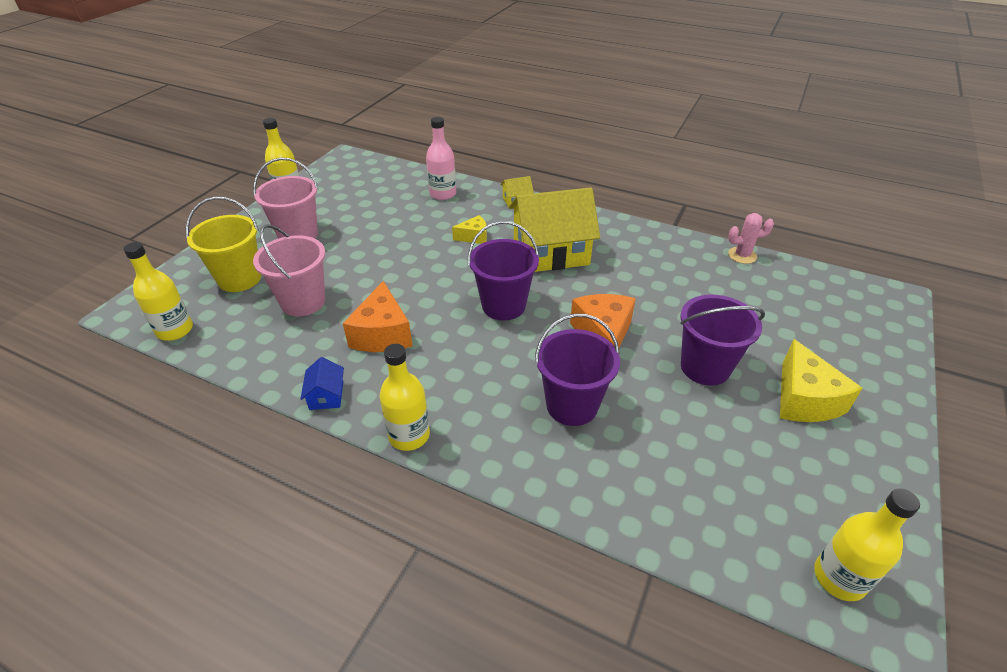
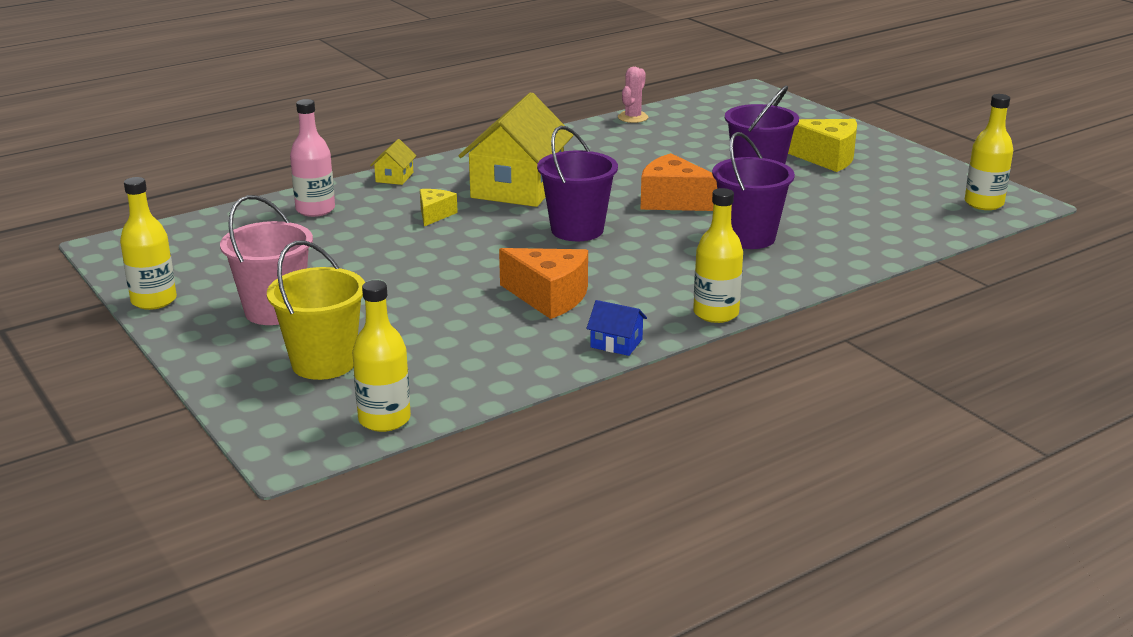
camera: 60 degrees left, 15 degrees down
(303, 302) = (431, 330): pink bucket -> none

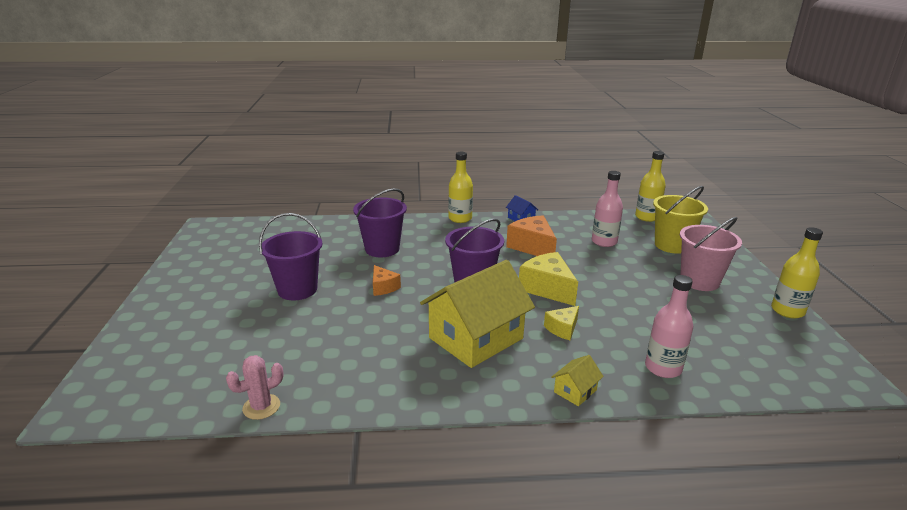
camera: 150 degrees left, 0 degrees up
(442, 337) = (604, 242): none -> pink bottle
(673, 201) = (383, 287): orange cheese -> orange cheese, size x0.57
(826, 158) = (221, 291): yellow cheese -> yellow cheese (547, 288)
(984, 203) = (224, 231): yellow bottle -> none

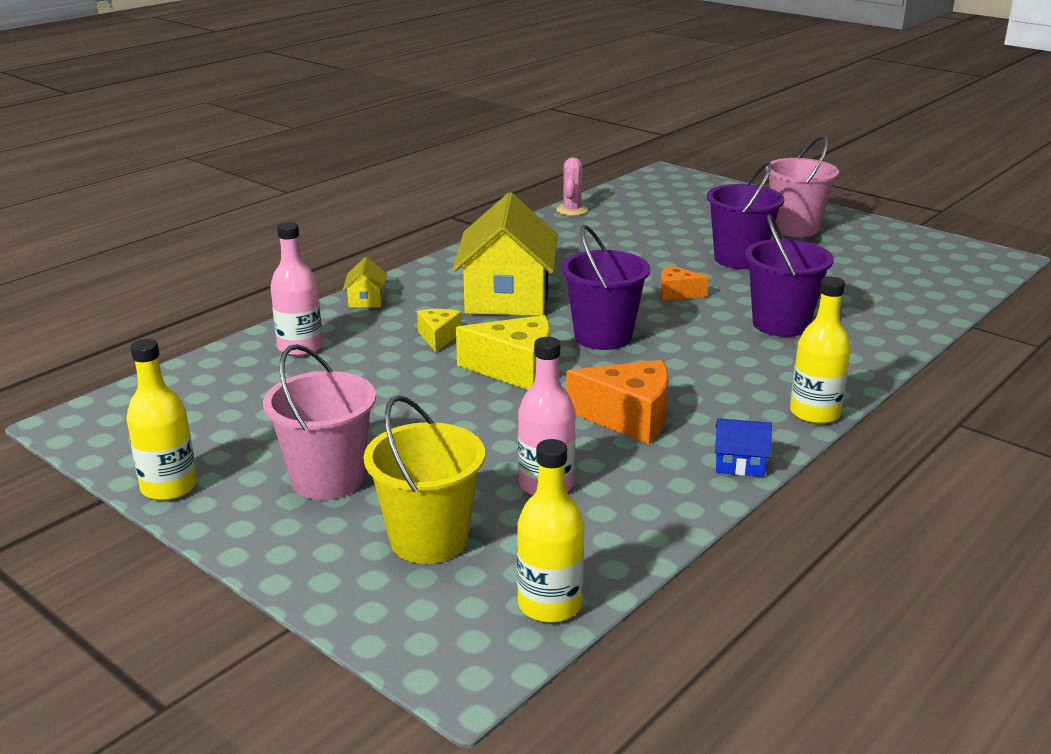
camera: 135 degrees right, 0 degrees up
(208, 292) = (795, 228): none -> pink bucket

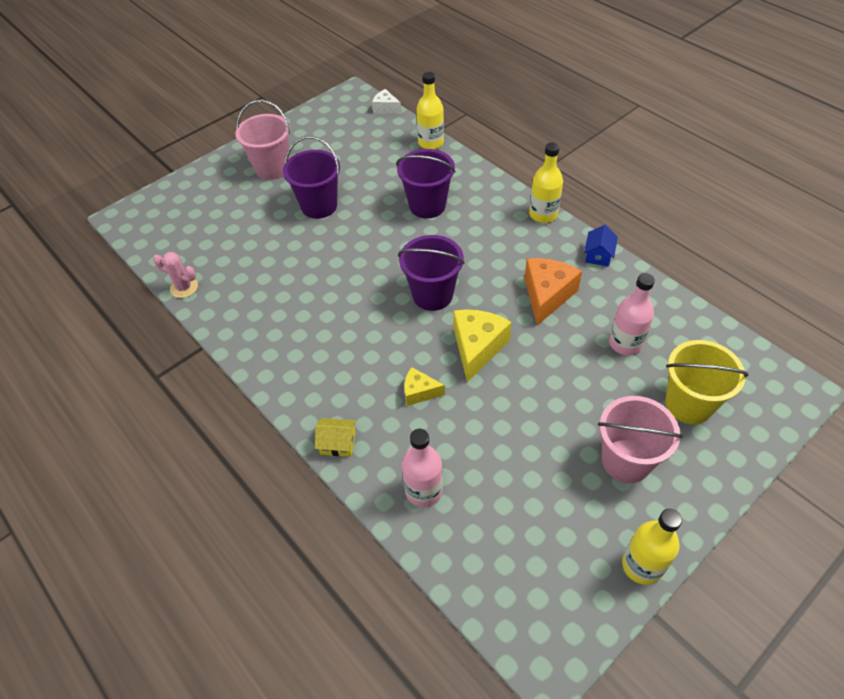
camera: 80 degrees left, 25 degrees up
(507, 296) = (353, 344): yellow house -> none
(549, 604) = (740, 351): yellow bottle -> yellow bottle (431, 143)
(676, 293) = (370, 247): orange cheese -> none
(987, 282) = (385, 108): none -> white cheese

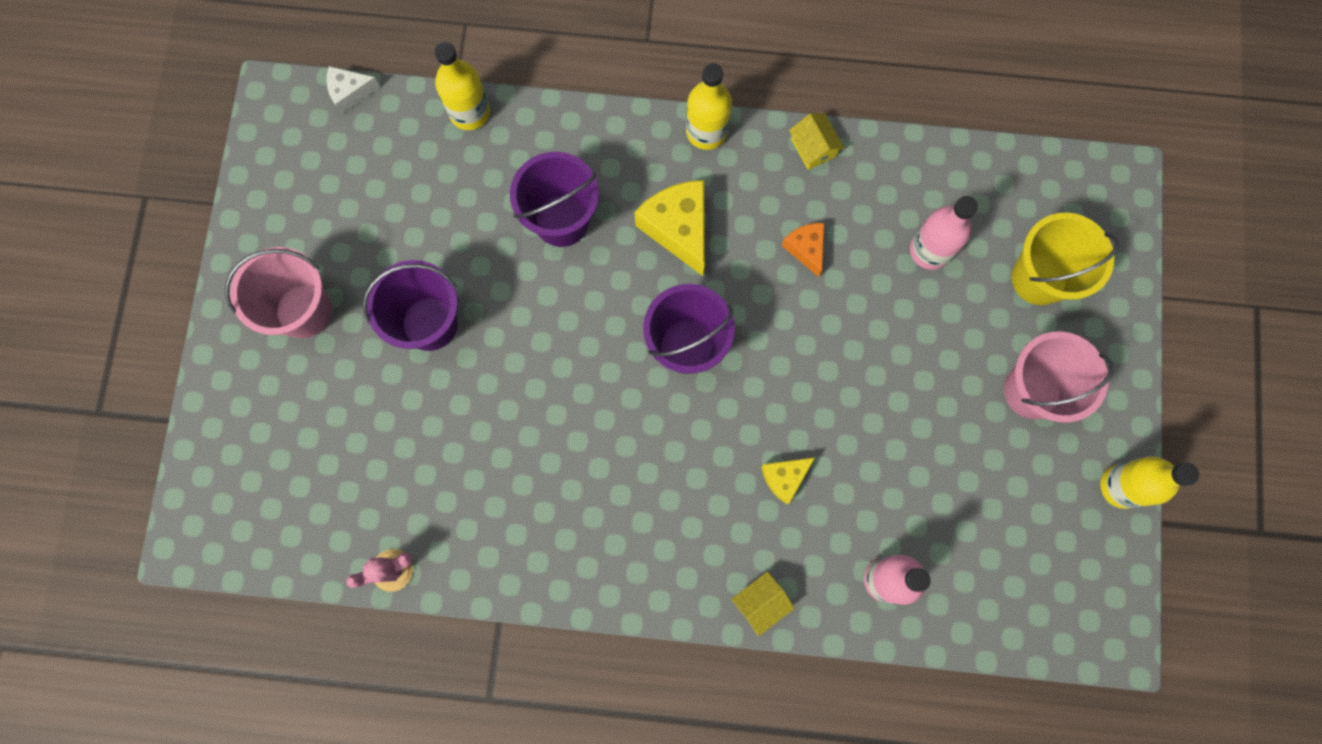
camera: 45 degrees left, 25 degrees up
(477, 348) = (793, 376): yellow cheese -> yellow cheese (678, 228)
(547, 295) = (806, 249): orange cheese -> orange cheese, size x0.57
(598, 255) = (813, 148): blue house -> yellow house

